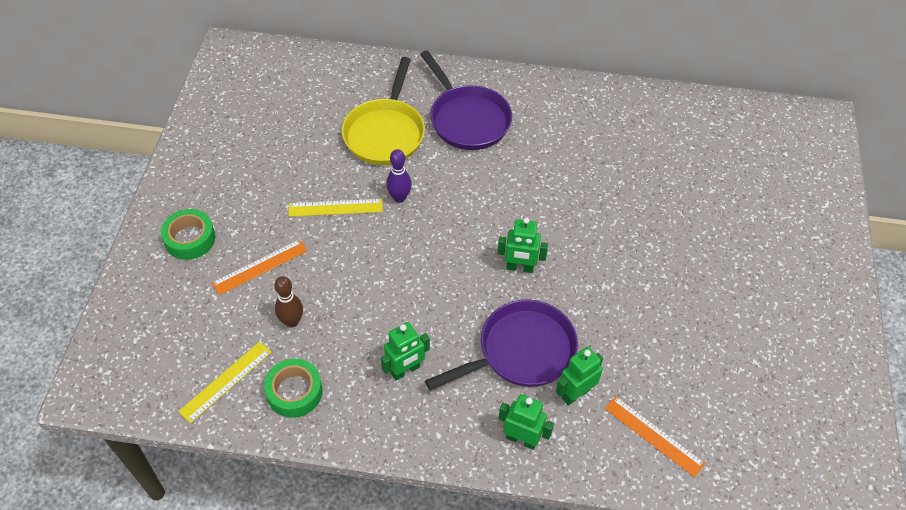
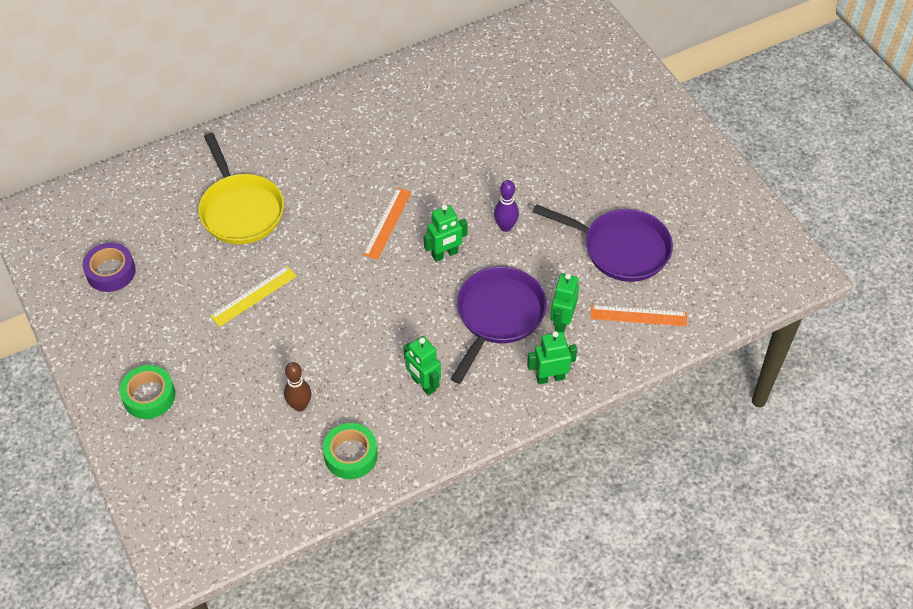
camera: 35 degrees left, 0 degrees up
(226, 381) = (288, 483): yellow ruler -> none
(249, 125) = (111, 272): none -> purple tape
(260, 267) = (233, 381): orange ruler -> orange ruler (387, 223)
(399, 198) = (300, 256): purple bowling pin -> purple bowling pin (505, 227)
(405, 370) = (423, 384): green robot -> green robot turned 120 degrees clockwise
(467, 119) = (301, 159): purple pan -> purple pan (620, 248)

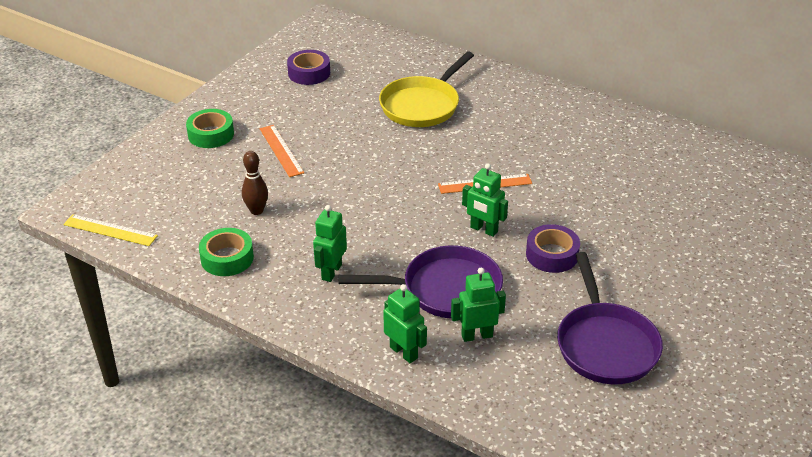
camera: 60 degrees right, 15 degrees down
(253, 296) = (345, 145): yellow ruler -> yellow ruler (110, 230)
(505, 227) = (552, 255): purple bowling pin -> purple tape
(638, 315) = (534, 390): orange ruler -> orange ruler (281, 150)

